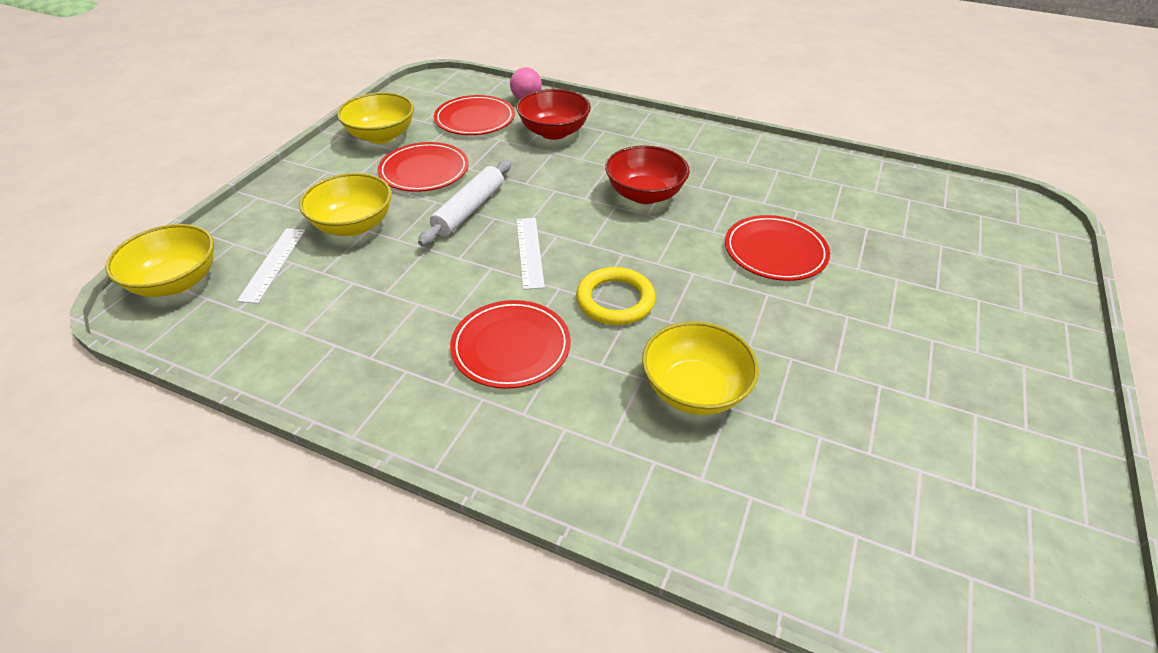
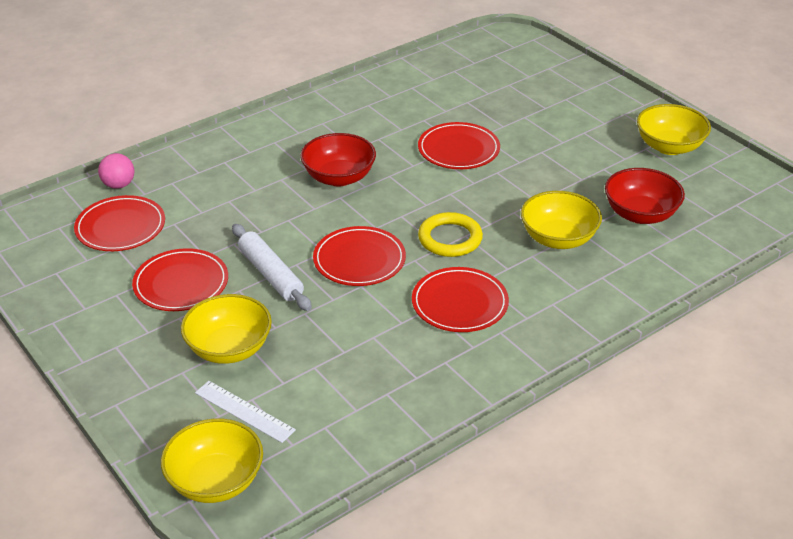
camera: 60 degrees left, 5 degrees down
(381, 136) = (85, 295): yellow bowl -> yellow bowl (669, 146)
(530, 252) = (359, 260): white ruler -> red plate
(554, 132) = (196, 189): red bowl -> red bowl (640, 214)

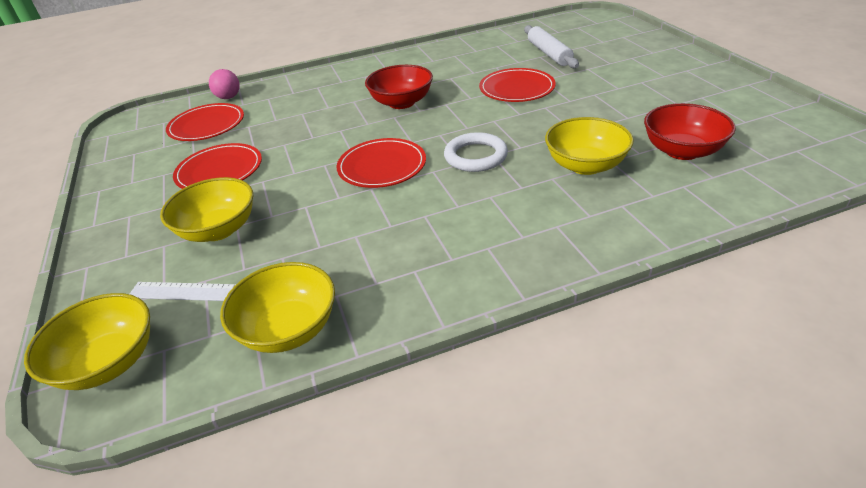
camera: 20 degrees right, 0 degrees up
(244, 411) = (188, 292): white ruler -> white ruler turned 45 degrees counterclockwise
(270, 274) = (297, 171): white rolling pin -> white rolling pin (549, 53)
(450, 238) = (475, 156): yellow ring -> white ring
(459, 303) = (457, 214): red plate -> none
(669, 146) = (728, 97): yellow bowl -> yellow bowl (288, 329)

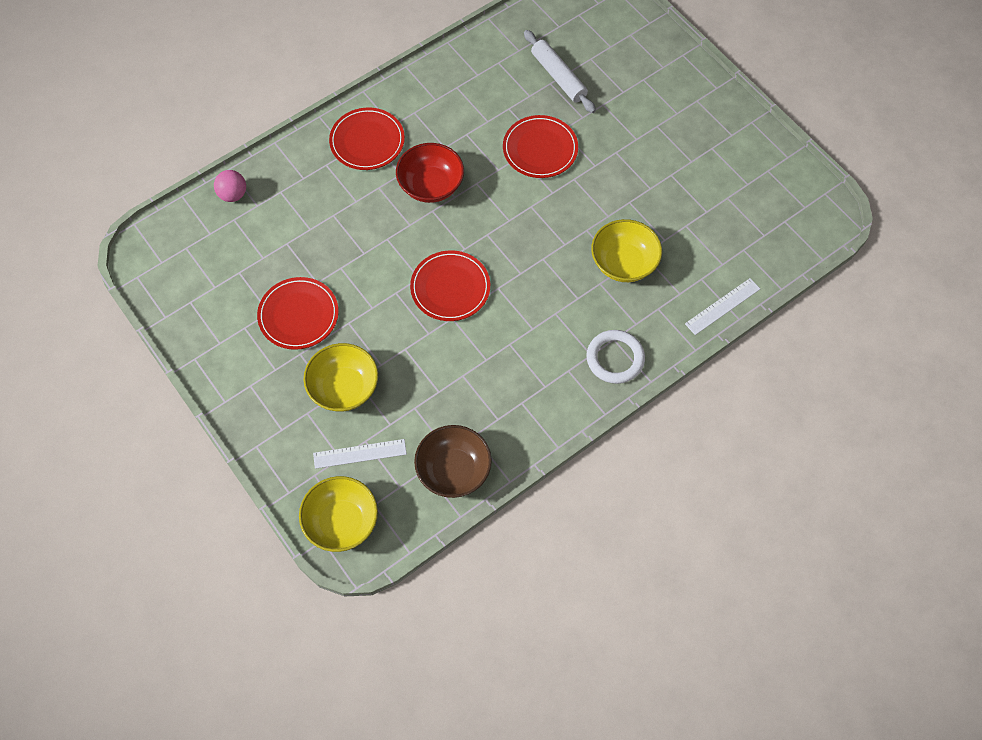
camera: 20 degrees left, 25 degrees up
(207, 125) = (240, 247): red plate -> red plate (367, 141)
(288, 329) = (453, 470): yellow bowl -> brown bowl
(475, 156) = (529, 262): white ring -> white ring (615, 358)
(682, 151) = (698, 233): red bowl -> none
(712, 212) = (722, 306): none -> white ruler

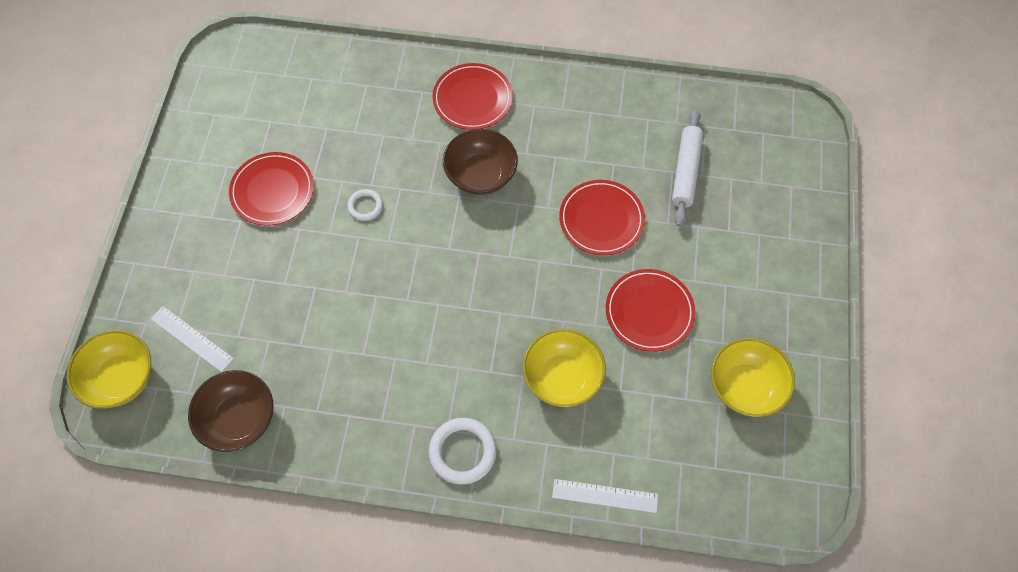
camera: 45 degrees right, 0 degrees up
(233, 194) = (332, 59): pink ball -> none
(344, 388) = (239, 276): yellow bowl -> yellow bowl (745, 386)
(376, 270) = (365, 206): none -> white ring
(431, 185) = (481, 175): red bowl -> brown bowl
(450, 288) = (402, 270): red plate -> red plate (649, 311)

